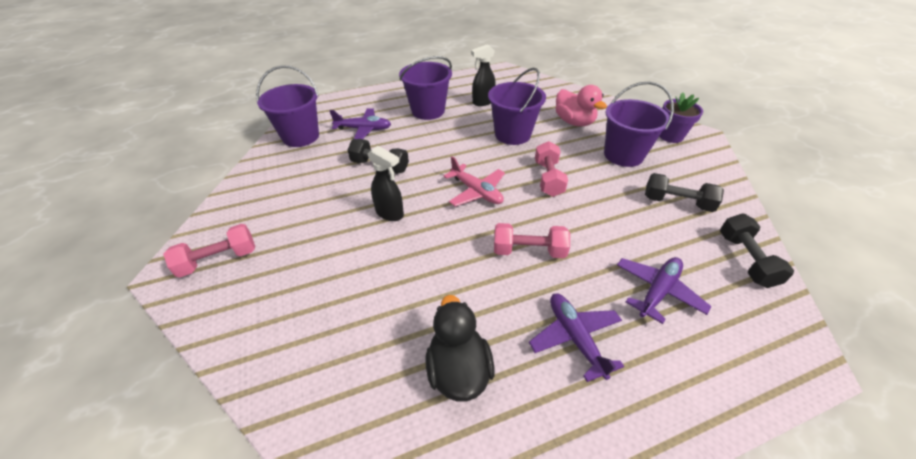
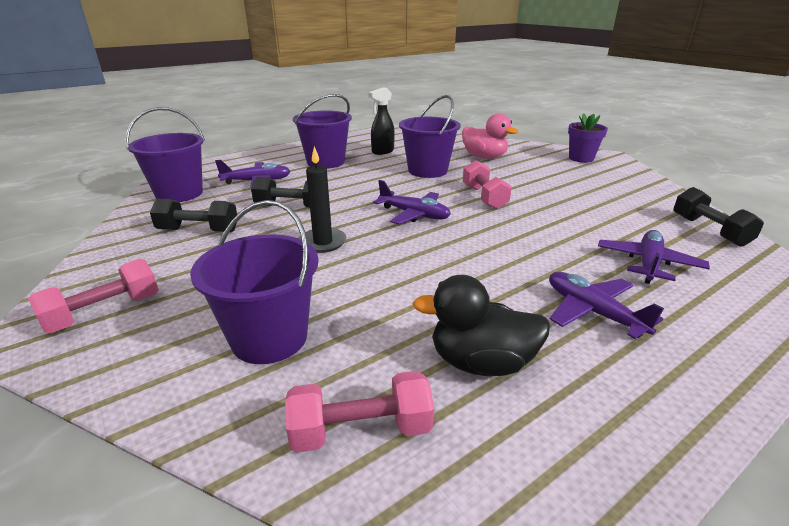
camera: 15 degrees left, 15 degrees down
(390, 213) = (323, 242): black spray bottle -> black candle
(458, 370) = (481, 362): black duck -> black duck turned 60 degrees counterclockwise
(476, 192) = (414, 214): pink plane -> purple plane
(528, 251) = (498, 252): pink dumbbell -> pink dumbbell (361, 430)
(623, 155) = (546, 174): purple bucket -> purple bucket (269, 338)
(677, 202) = (619, 200): black dumbbell -> black dumbbell (198, 230)

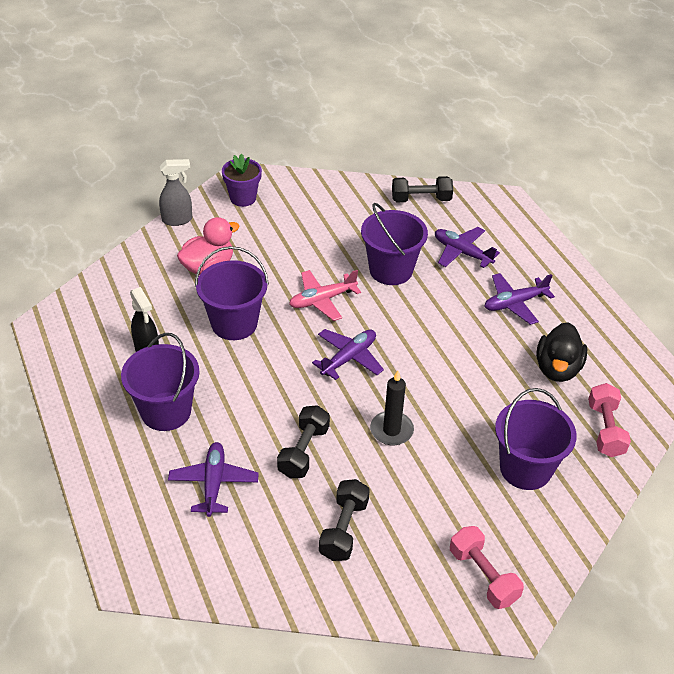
camera: 80 degrees left, 15 degrees up
(179, 194) = (230, 562): purple bucket -> purple bucket (391, 270)
(484, 197) = (322, 300): pink dumbbell -> pink plane
(526, 144) = (177, 220): none -> grey spray bottle

